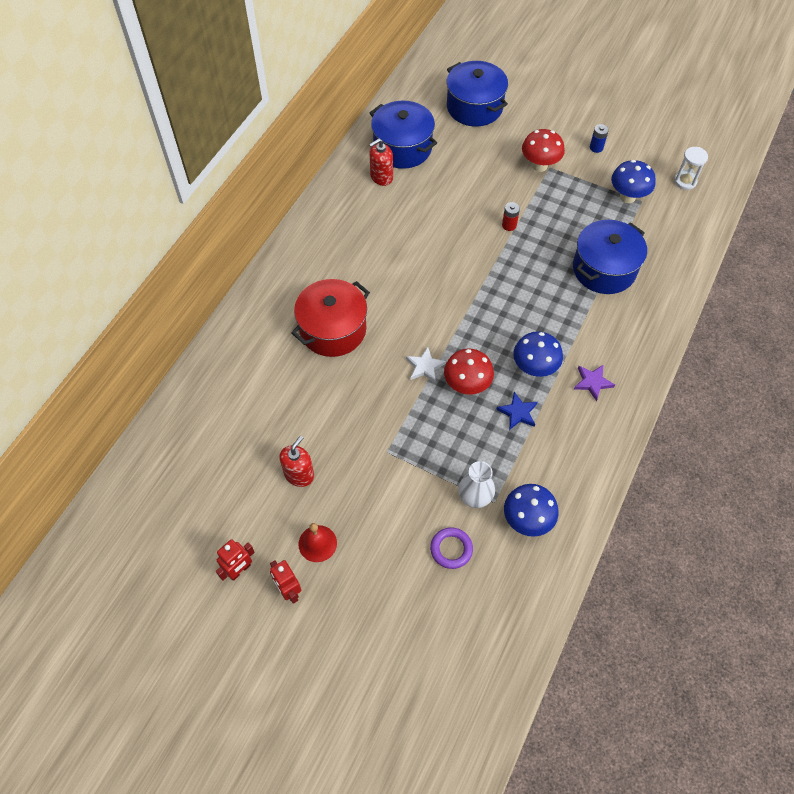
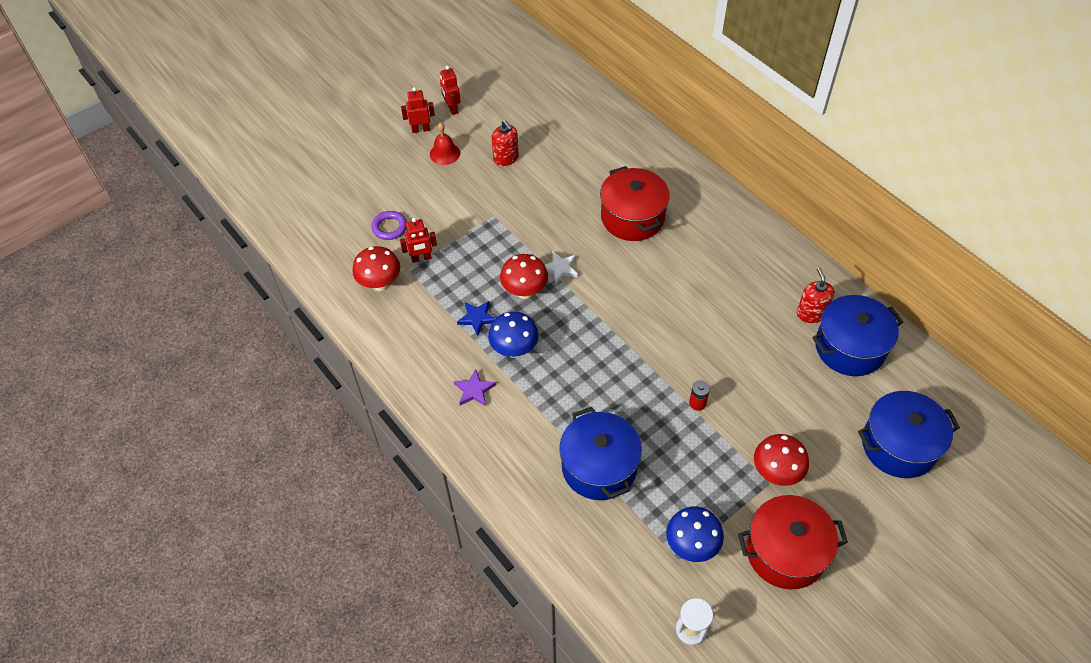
camera: 115 degrees right, 5 degrees down
(475, 496) = (421, 258): white vase -> red robot
(527, 520) = (380, 284): blue mushroom -> red mushroom
(596, 147) = (785, 552): blue battery -> red pot

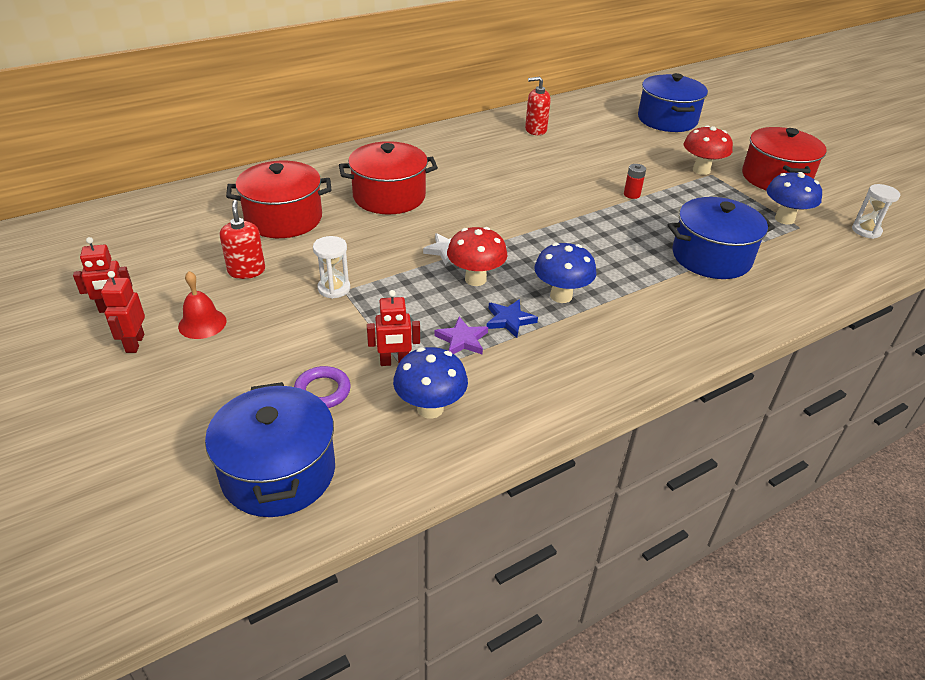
camera: 85 degrees left, 15 degrees down
(380, 284) = (430, 408): red mushroom -> blue mushroom
(421, 258) = (394, 362): red robot -> red robot turned 90 degrees clockwise
(474, 390) = (619, 332): purple star -> purple star (462, 340)
(495, 210) = (334, 288): none -> white hourglass
(506, 158) = (246, 271): red soap dispenser -> red soap dispenser turned 75 degrees counterclockwise
(578, 160) = (284, 218): none -> red pot
(850, 347) = (573, 121): blue pot -> blue pot (278, 472)

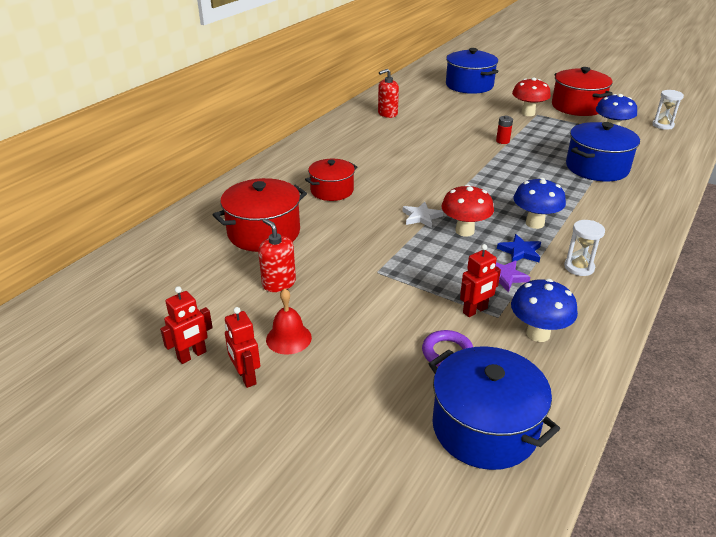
camera: 25 degrees left, 5 degrees down
(334, 288) = (367, 273): white hourglass -> white hourglass (579, 267)
(389, 196) = (332, 190): red pot -> red pot, size x0.66

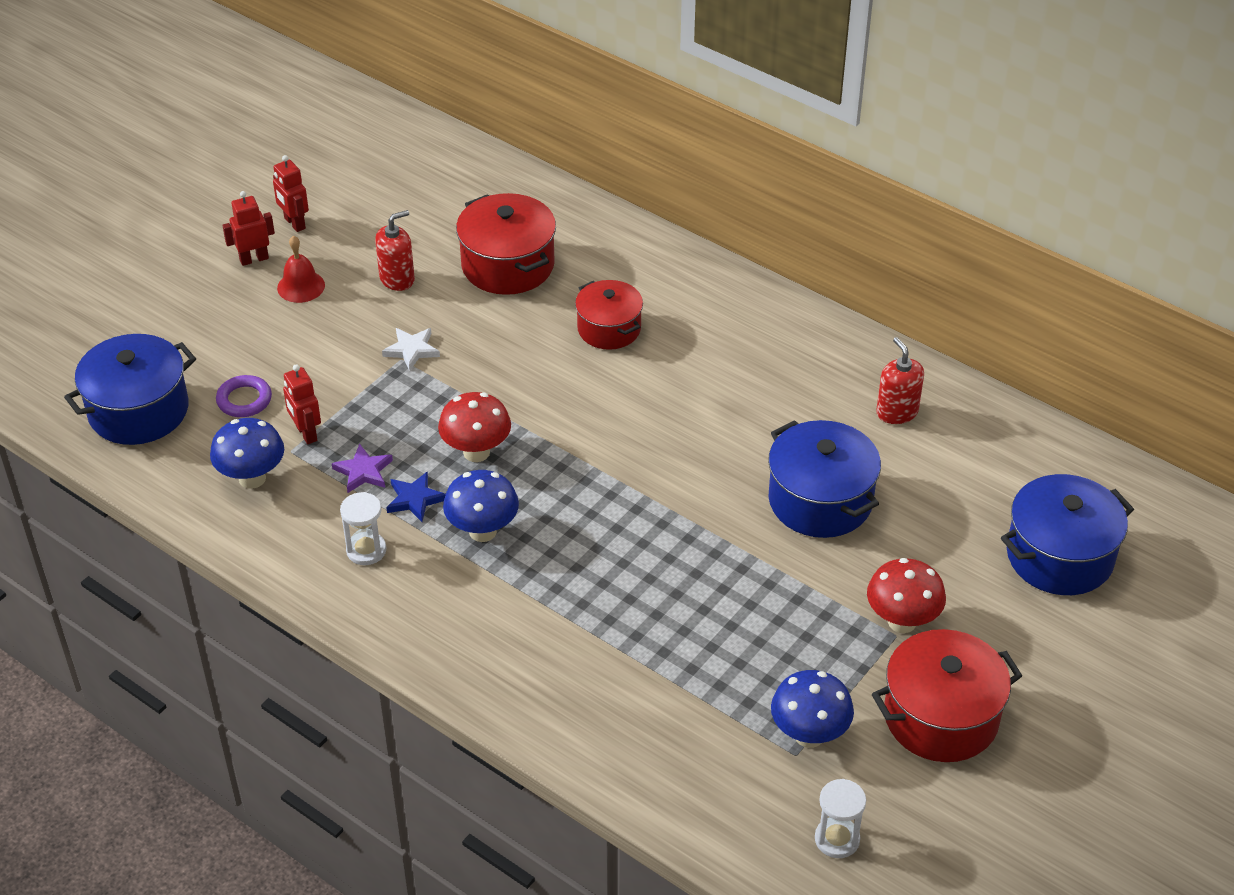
camera: 95 degrees right, 10 degrees up
(421, 217) = (520, 413): white star -> white star (411, 350)
(502, 141) = (768, 553): red battery -> none
(597, 168) = (650, 660): blue pot -> blue pot (820, 500)

